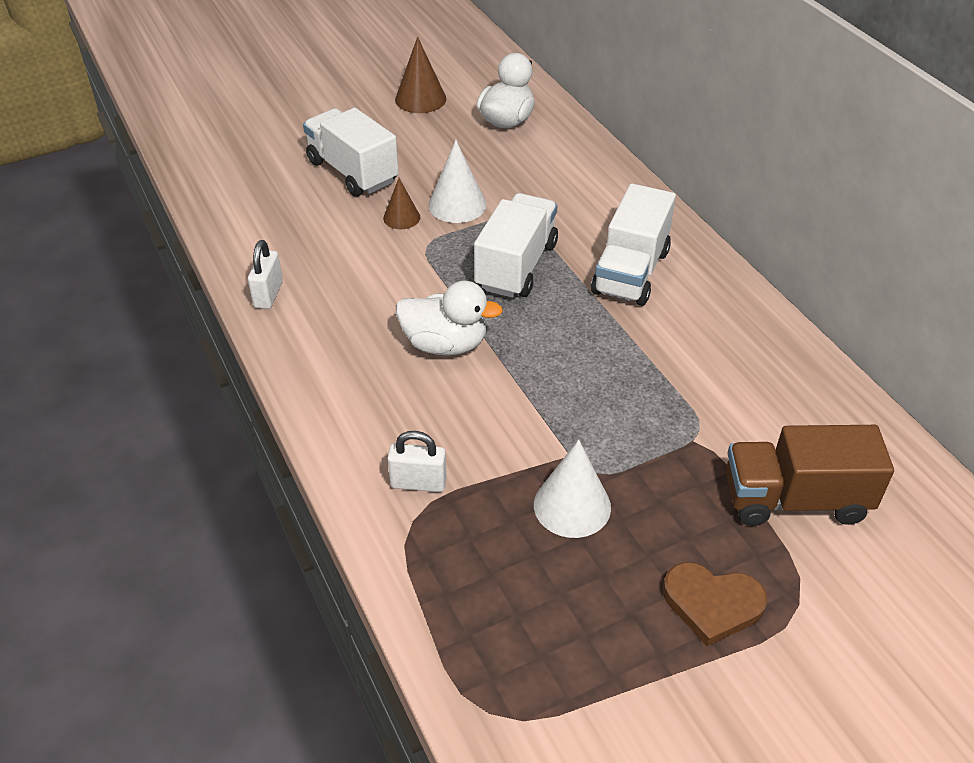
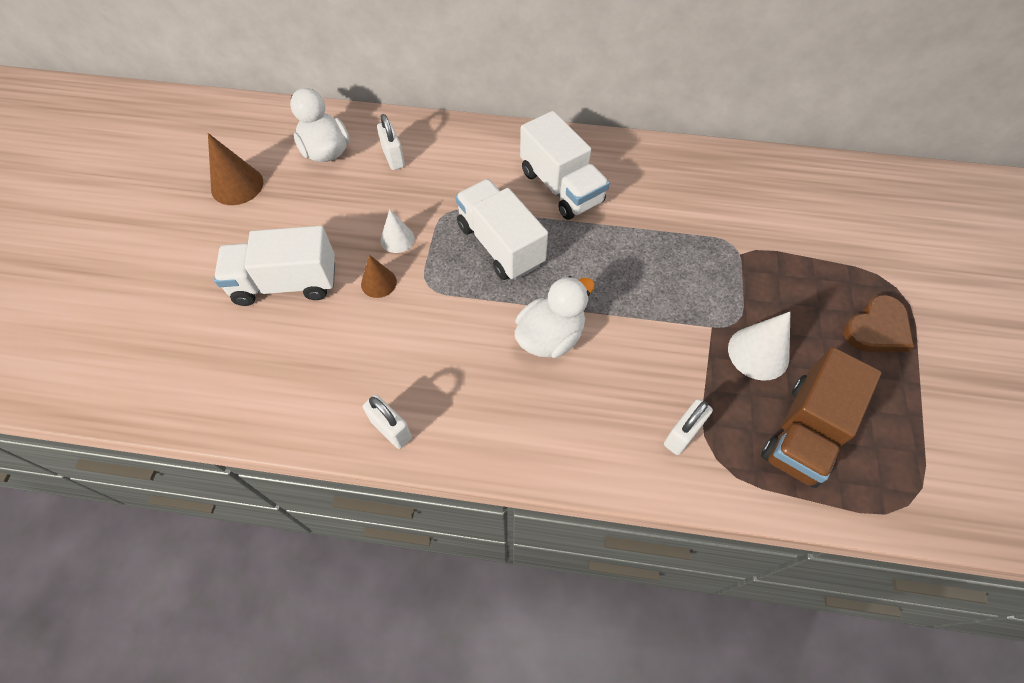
camera: 55 degrees left, 15 degrees up
(457, 205) = (397, 239): white cone -> white cone, size x0.63
(543, 158) = (393, 157): none -> white padlock
(795, 499) = (817, 237): brown truck -> brown truck (804, 432)

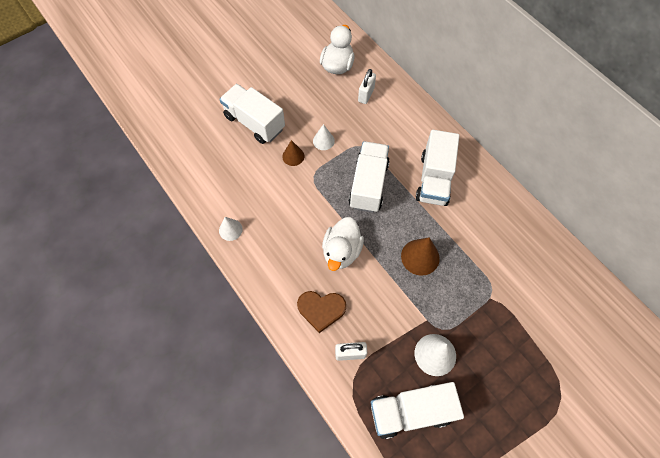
camera: 45 degrees right, 5 degrees up
(237, 185) = (280, 54): brown cone -> brown cone (420, 257)
(391, 429) = (230, 230): white padlock -> white cone
(550, 337) = (341, 251): white duck -> white duck turned 105 degrees clockwise
(804, 432) = (410, 411): brown truck -> white truck
(877, 329) = (518, 405): brown heart -> brown heart (321, 309)

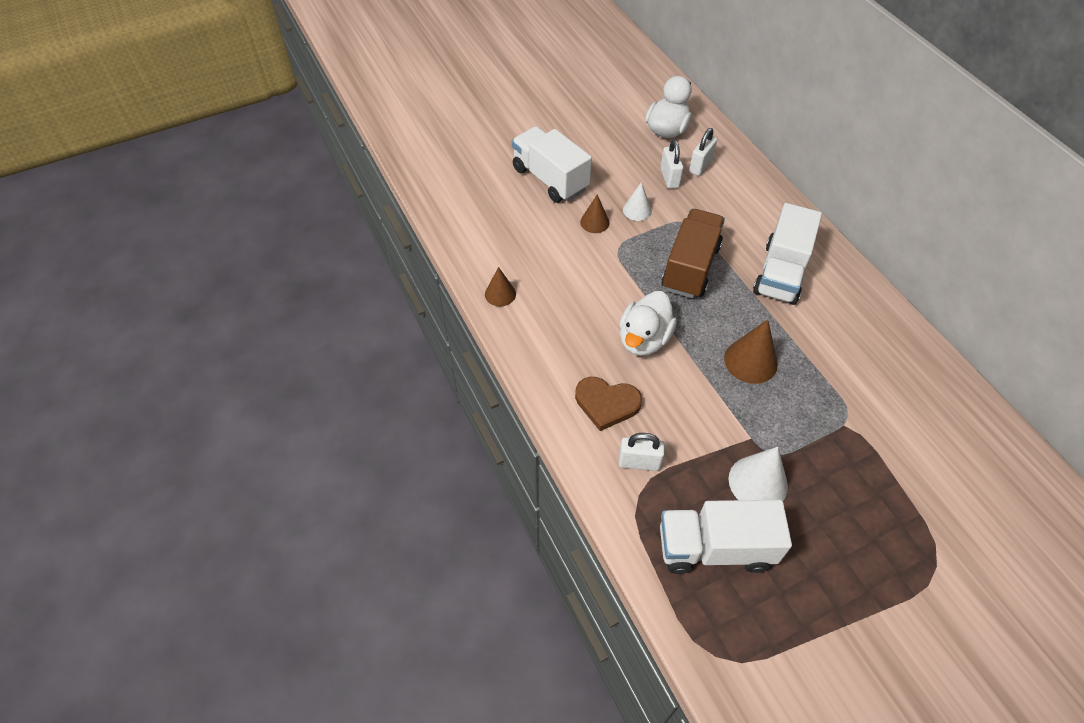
camera: 10 degrees right, 10 degrees down
(230, 230) = (500, 294): white cone -> brown cone
(344, 109) = (669, 178): none -> white padlock
(368, 185) = (690, 267): white truck -> brown truck

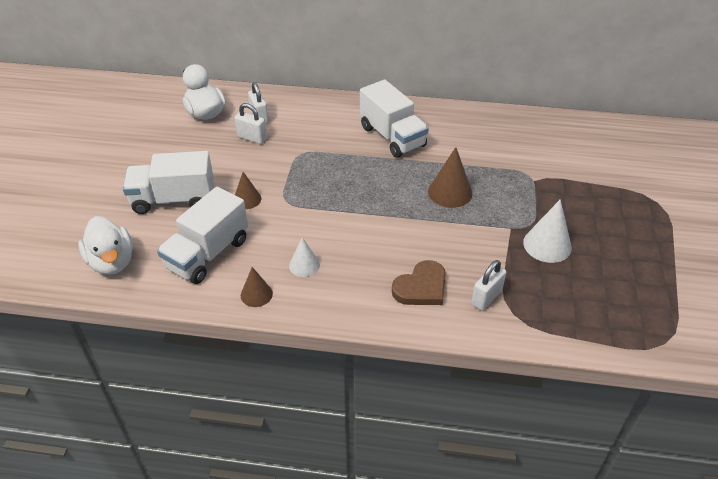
camera: 55 degrees left, 10 degrees down
(637, 210) = (262, 171): white cone -> white cone (304, 265)
(644, 339) = (382, 234): white duck -> white duck (112, 262)
(690, 267) = (343, 174): brown truck -> none
(714, 548) = (582, 296): white truck -> white truck (207, 254)

